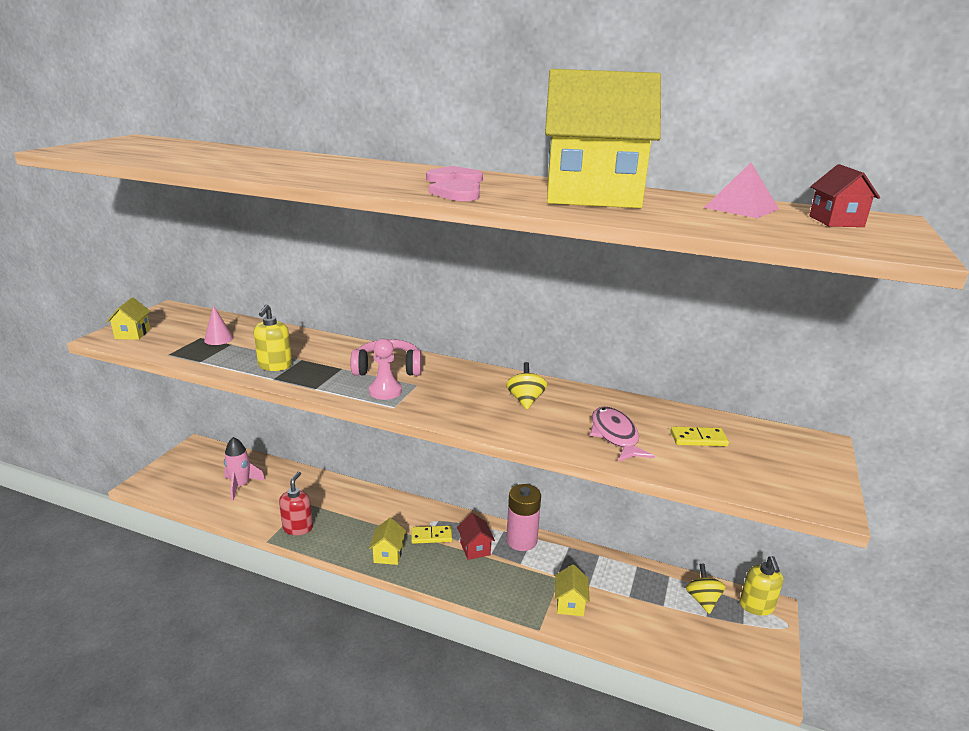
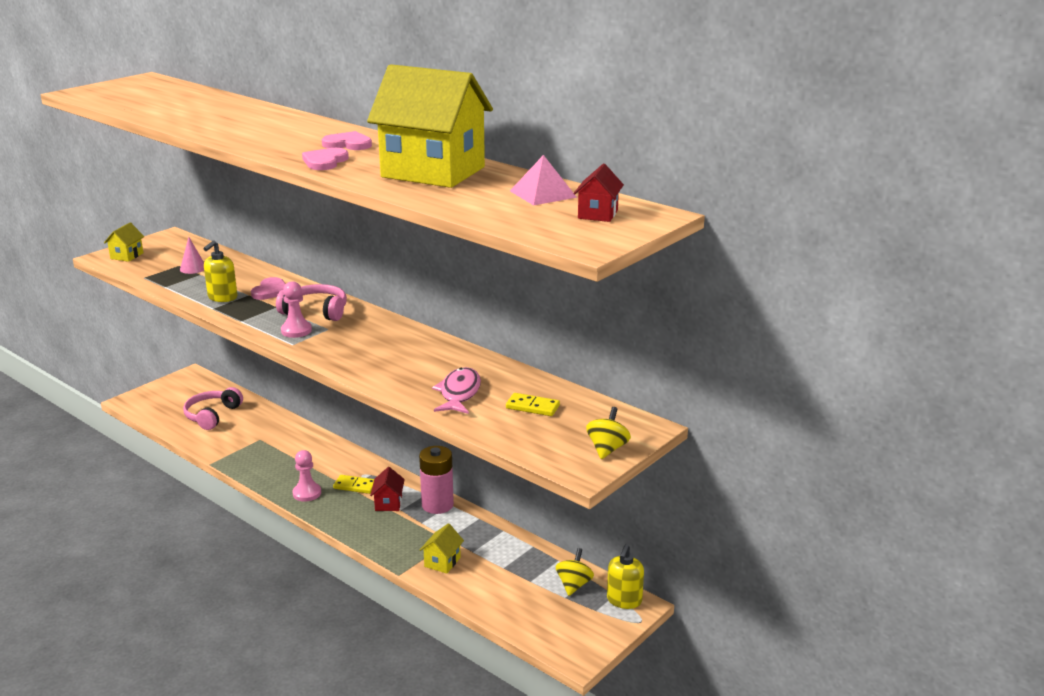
camera: 20 degrees right, 0 degrees up
(241, 486) = (212, 415): pink rocket -> pink headphones
(298, 527) = (242, 458): red soap dispenser -> none
(322, 353) = (270, 291): none -> pink heart
(388, 554) = (307, 493): yellow house -> pink pawn
(525, 400) = (411, 354): yellow spinning top -> yellow spinning top (607, 449)

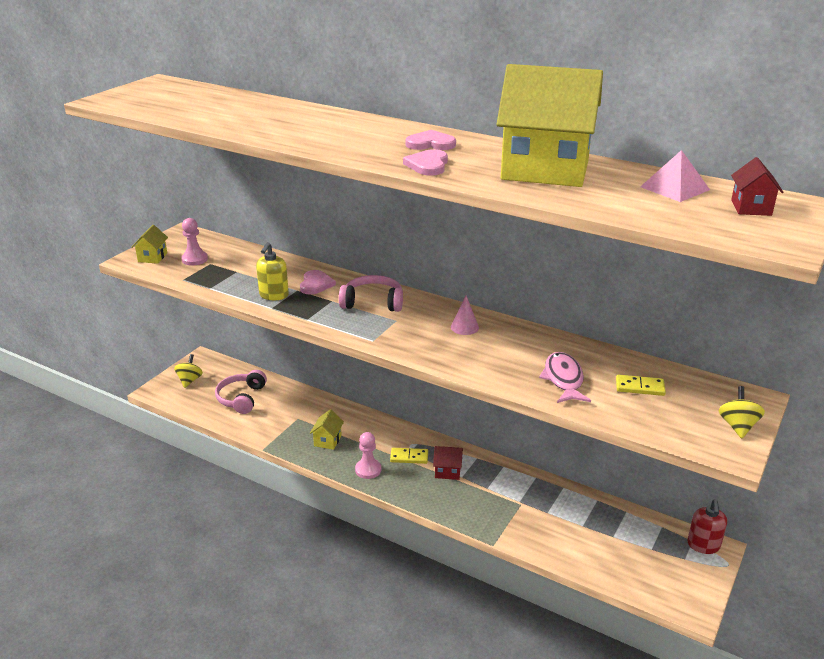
camera: 10 degrees left, 5 degrees up
(193, 268) = (226, 266): pink cone -> pink cone (464, 327)
(296, 331) = (367, 325): pink pawn -> pink pawn (194, 259)
(388, 503) = (447, 471): red house -> red house turned 75 degrees counterclockwise
(437, 505) = (492, 468): pink battery -> none
(442, 562) = (526, 527): yellow house -> yellow house (327, 440)
(574, 585) = (652, 535): yellow spinning top -> yellow spinning top (189, 380)
(624, 600) = (703, 545): yellow soap dispenser -> red soap dispenser

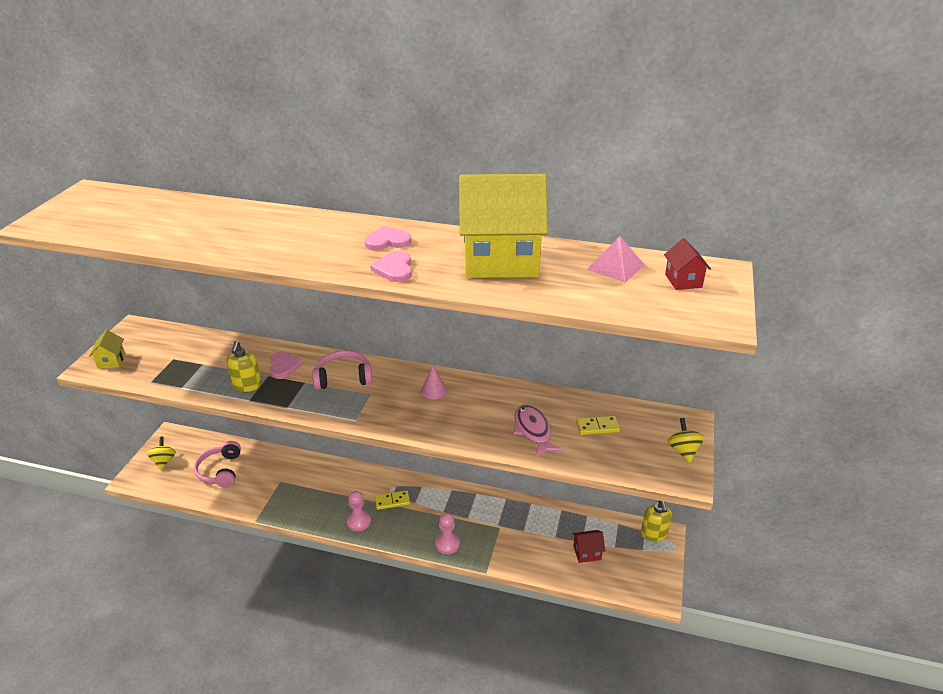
camera: 15 degrees left, 5 degrees up
(194, 259) = (156, 356): pink pawn -> pink pawn (447, 544)
(327, 440) = (314, 499): yellow house -> none
(447, 471) = (429, 508): red house -> red house (587, 553)
(703, 545) = (653, 534): red soap dispenser -> yellow soap dispenser

